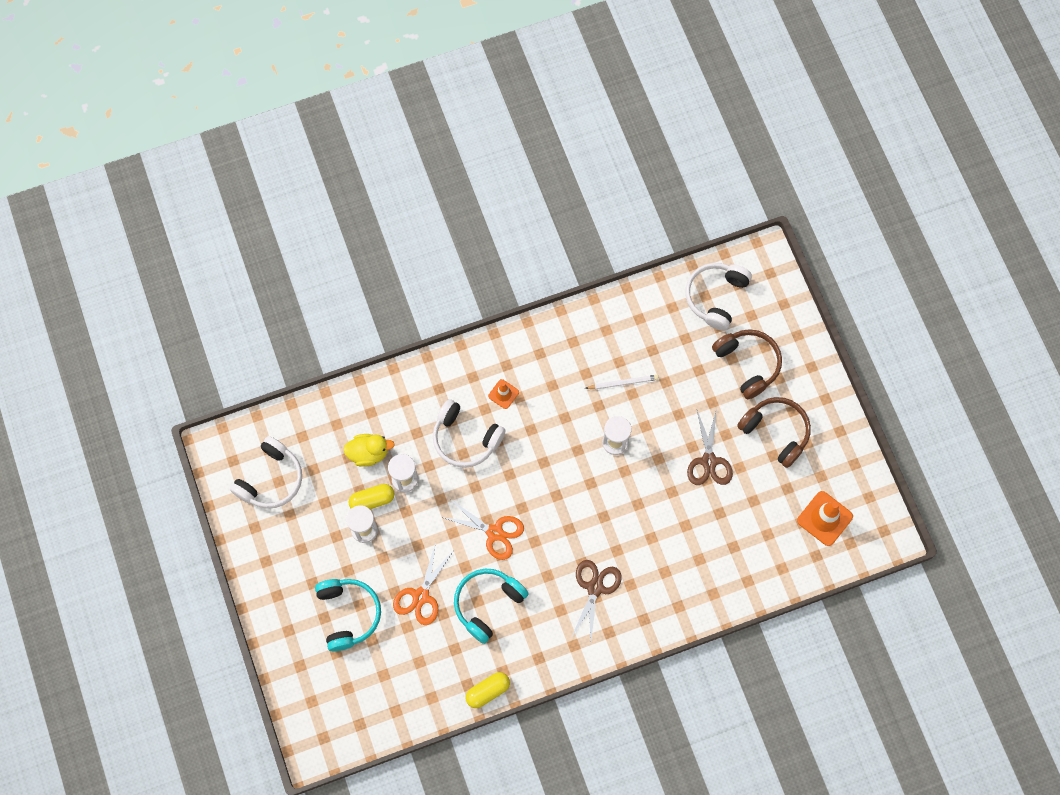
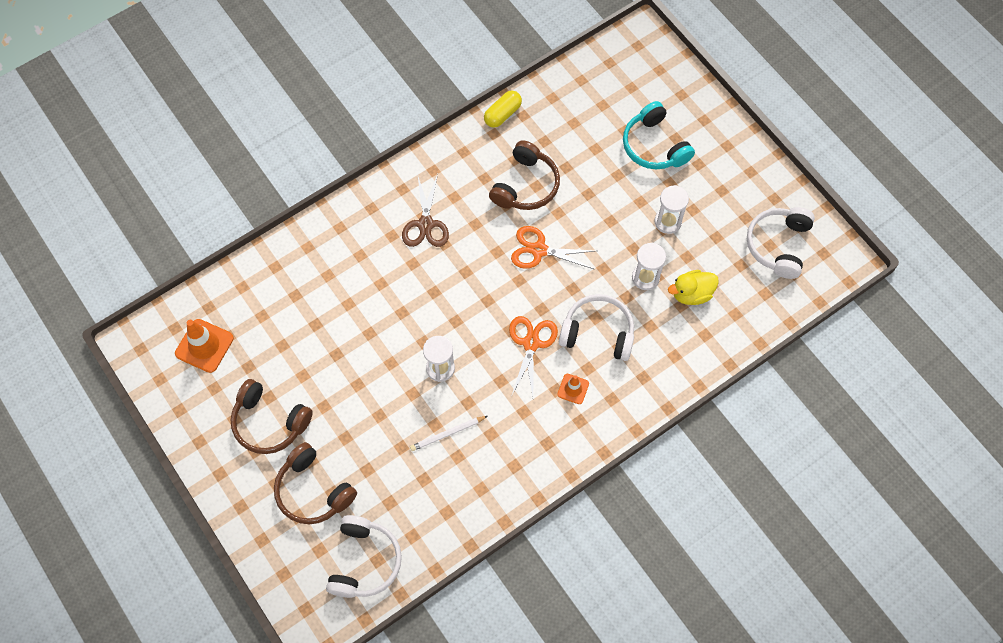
camera: 165 degrees right, 5 degrees down
(372, 500) = (670, 250): yellow capsule -> none
(421, 596) = (591, 177): orange scissors -> orange scissors (531, 343)
(487, 604) = (526, 185): turquoise headphones -> brown headphones
(709, 461) = (336, 374): brown scissors -> none

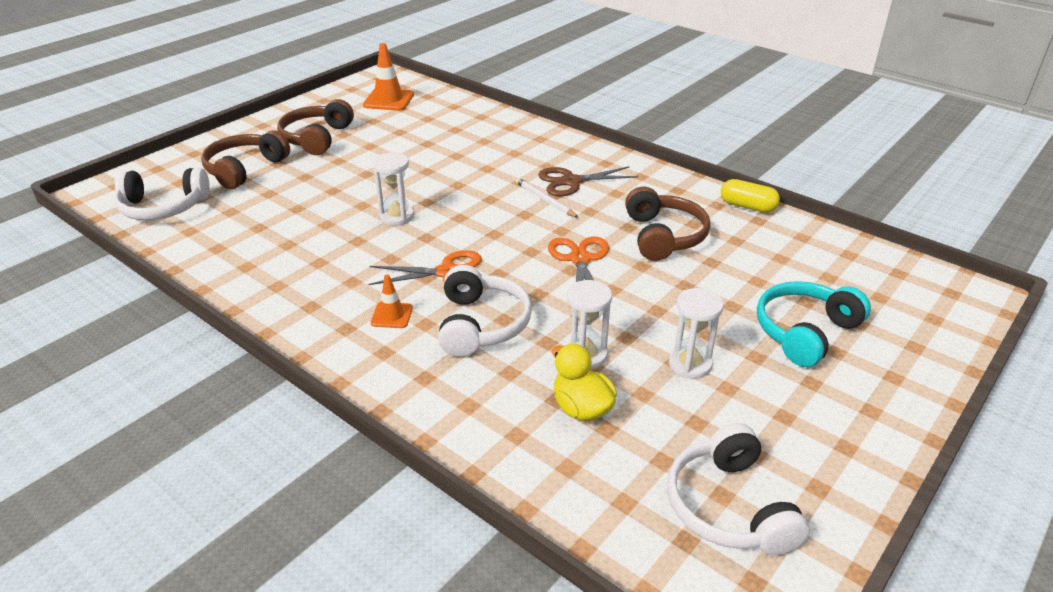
camera: 75 degrees right, 30 degrees down
(447, 434) = (315, 233): white pencil -> white pencil (545, 200)
(526, 185) = (663, 236): brown headphones -> brown headphones turned 105 degrees counterclockwise
(778, 245) = (729, 507): white headphones -> white headphones turned 105 degrees counterclockwise

